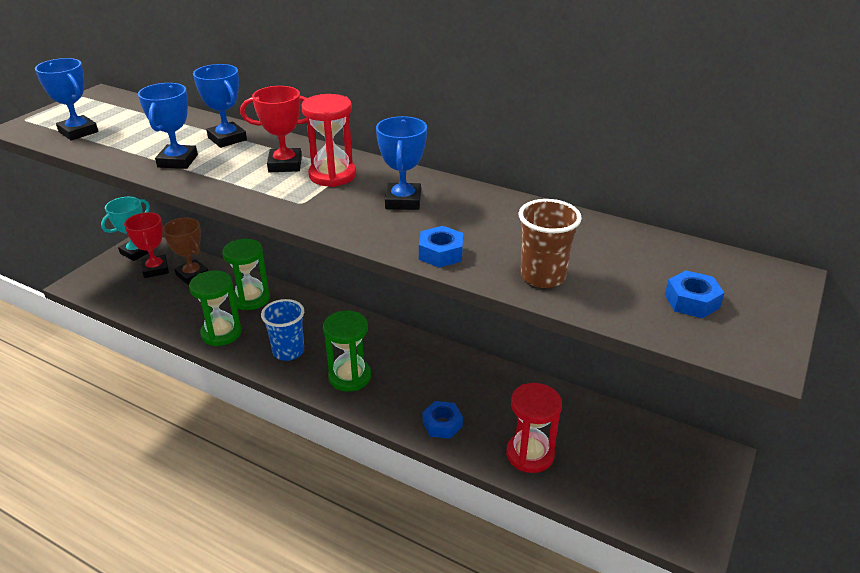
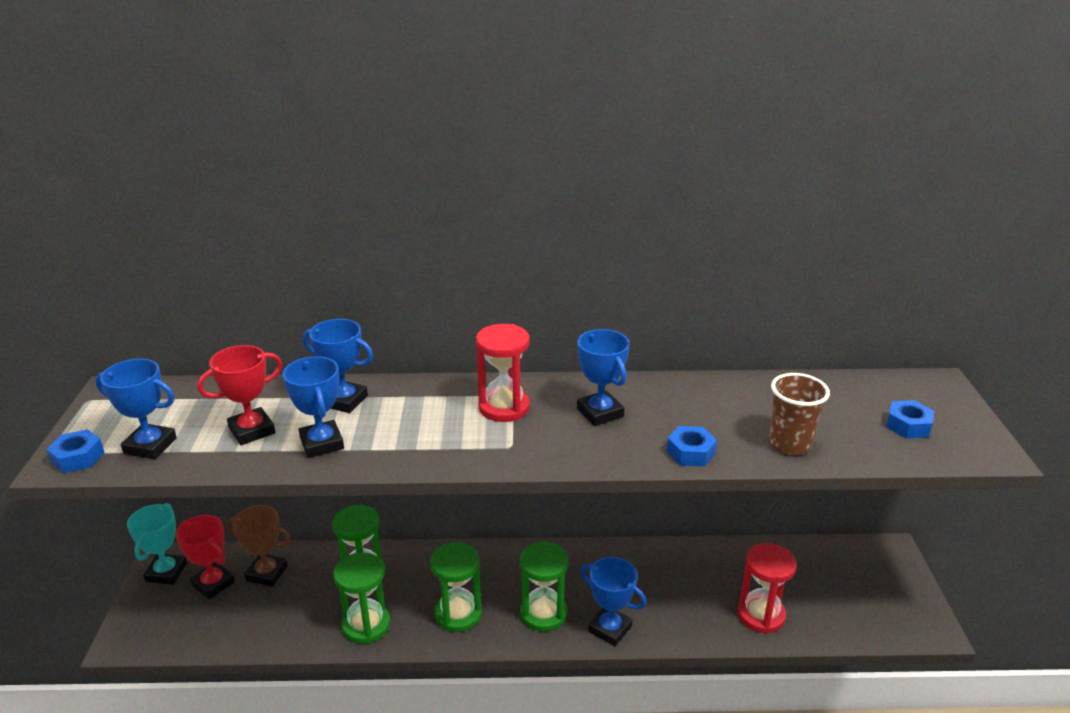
camera: 30 degrees left, 5 degrees down
(285, 165) = (443, 411): red trophy -> red trophy (252, 431)
(288, 351) = (458, 614): blue cup -> green hourglass
(390, 409) = (610, 629): none -> blue trophy
(442, 424) = (667, 621): blue nut -> blue nut (78, 457)

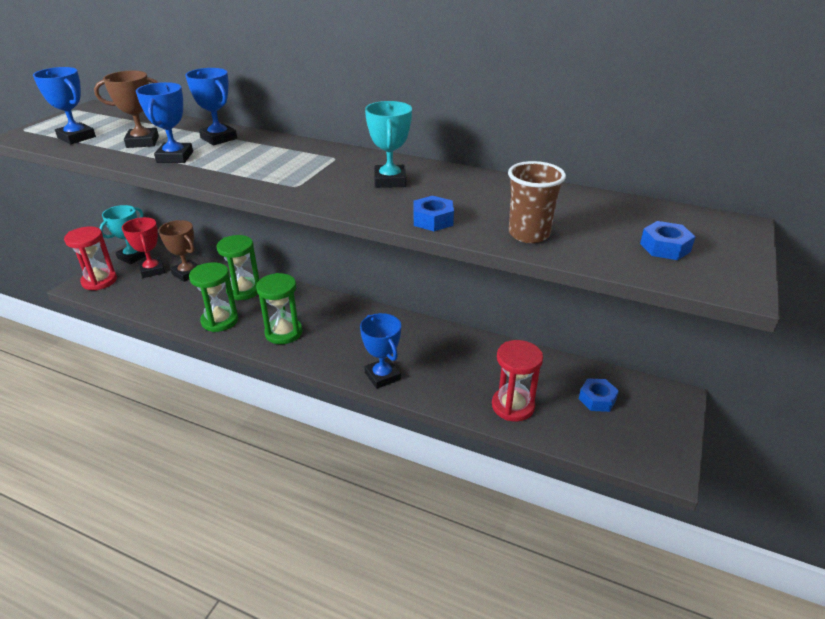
camera: 25 degrees right, 5 degrees up
(78, 457) = (32, 135): blue nut -> blue nut (597, 399)
(252, 431) = (142, 142): red trophy -> brown trophy
(504, 407) = (321, 163): red hourglass -> red hourglass (99, 281)
(543, 613) = (342, 351): green hourglass -> none
(600, 413) = (390, 181): blue trophy -> turquoise trophy

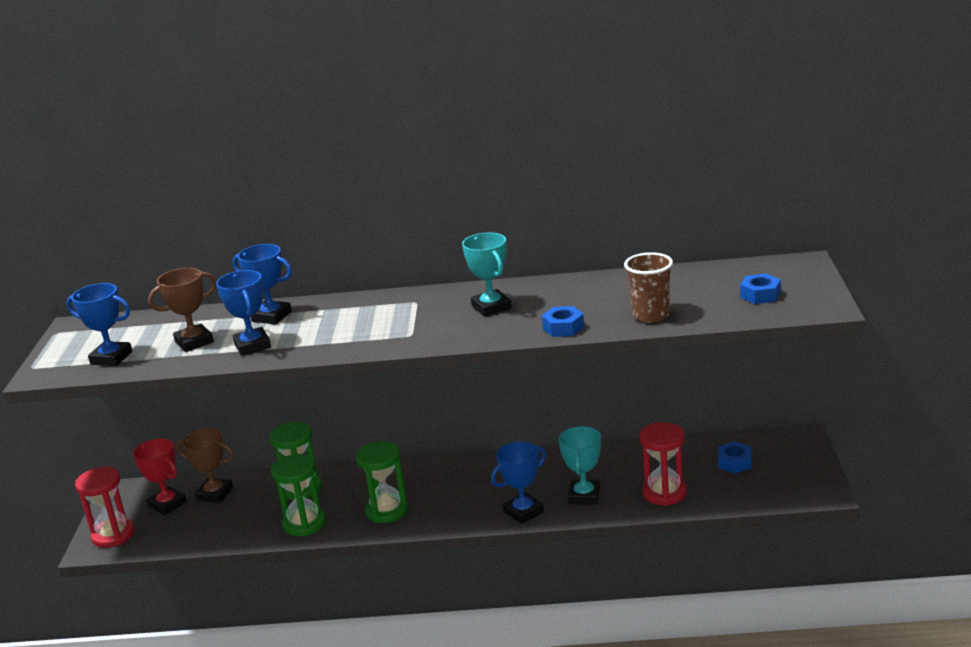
camera: 20 degrees left, 10 degrees down
(132, 256) = (125, 499): turquoise trophy -> turquoise trophy (584, 496)
(382, 376) = (523, 512): blue trophy -> blue trophy turned 75 degrees counterclockwise

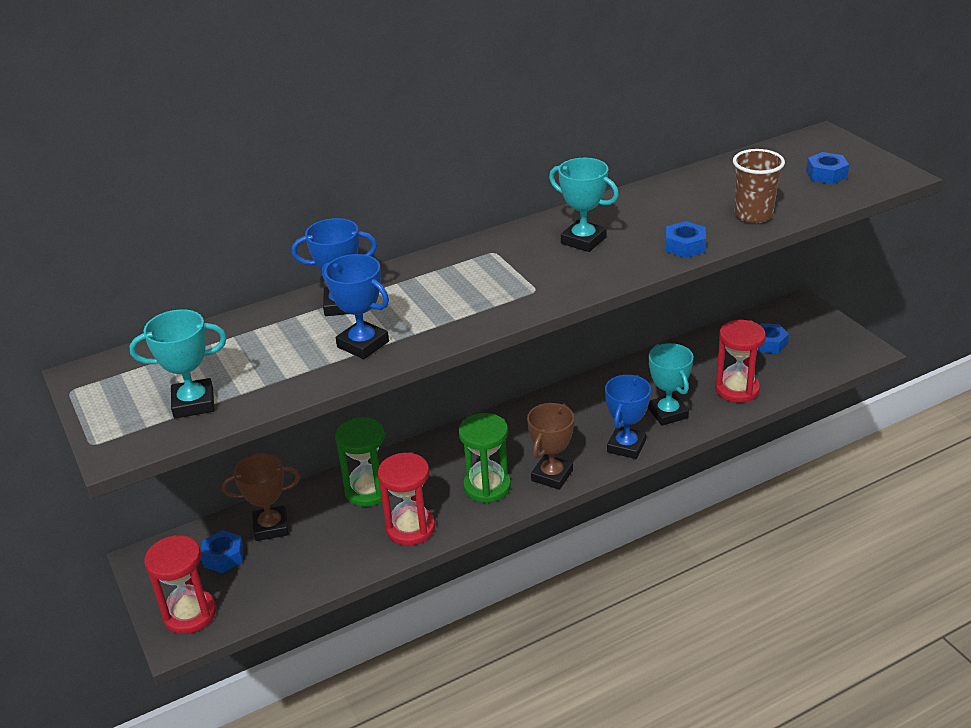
camera: 30 degrees left, 10 degrees up
(111, 358) = (193, 403): blue trophy -> turquoise trophy
(167, 504) = (223, 557): red trophy -> blue nut
(194, 342) = (281, 357): brown trophy -> brown trophy (552, 475)
(304, 524) = (410, 528): green hourglass -> red hourglass

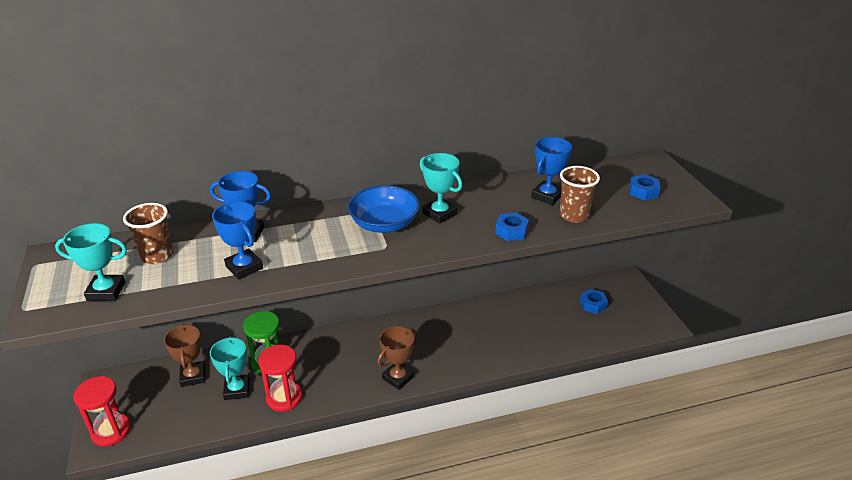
camera: 10 degrees right, 0 degrees up
(223, 557) = (152, 392): blue nut -> none
(236, 351) = (157, 256): none -> brown cup
(271, 527) = (193, 376): brown trophy -> brown trophy turned 75 degrees clockwise
(487, 487) = (349, 377): green hourglass -> none
(518, 264) = (384, 223): none -> blue bowl
(626, 446) = (459, 365): blue trophy -> blue trophy (547, 196)
(668, 413) = (499, 345): turquoise trophy -> turquoise trophy (237, 390)
(737, 389) = (556, 336): red hourglass -> none

